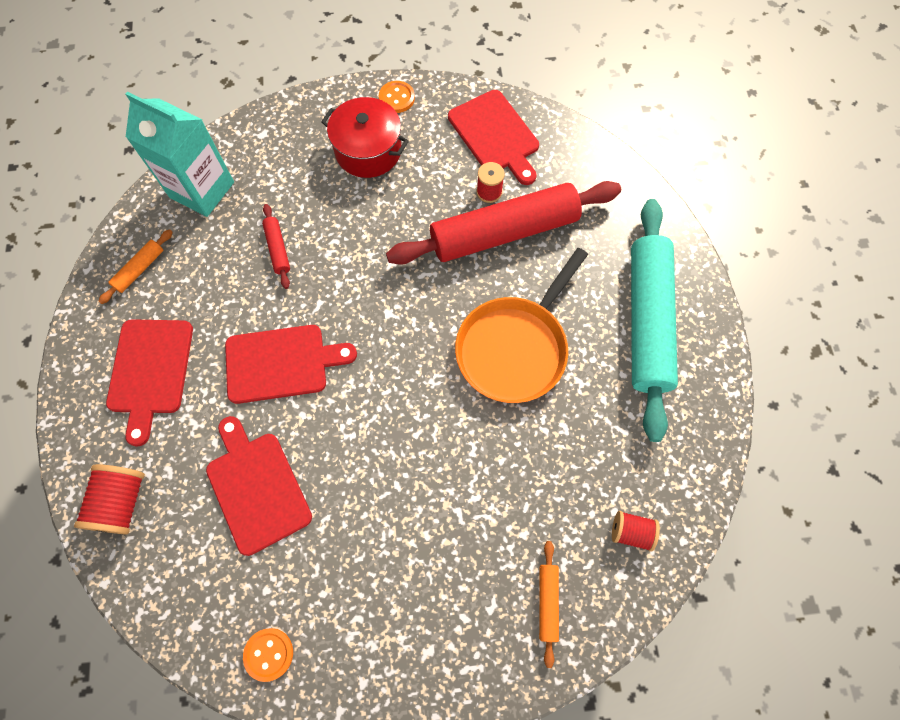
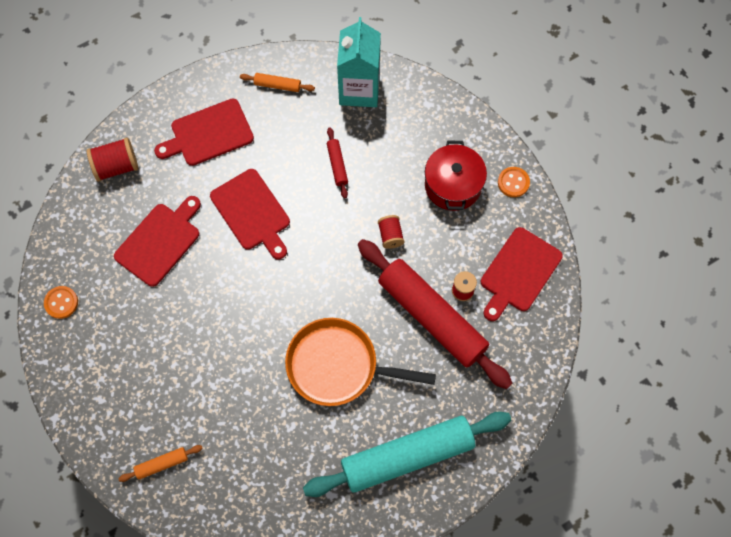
camera: 65 degrees right, 0 degrees up
(278, 249) = (337, 165): red rolling pin -> red rolling pin turned 60 degrees counterclockwise
(631, 532) = (234, 504): red spool -> red spool (390, 235)

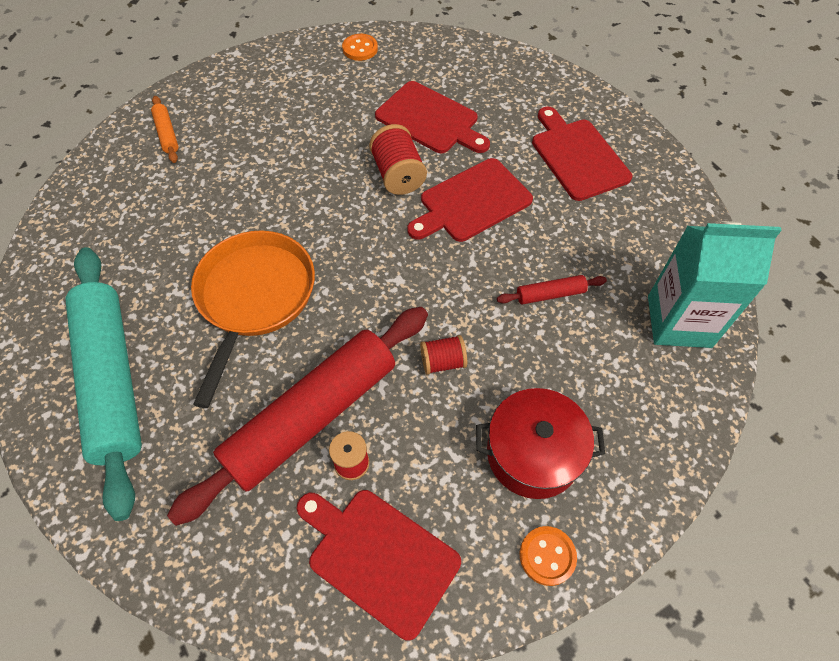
camera: 90 degrees right, 10 degrees down
(116, 166) = (523, 79): red spool -> red spool (398, 175)
(277, 85) = (663, 224): orange rolling pin -> none

